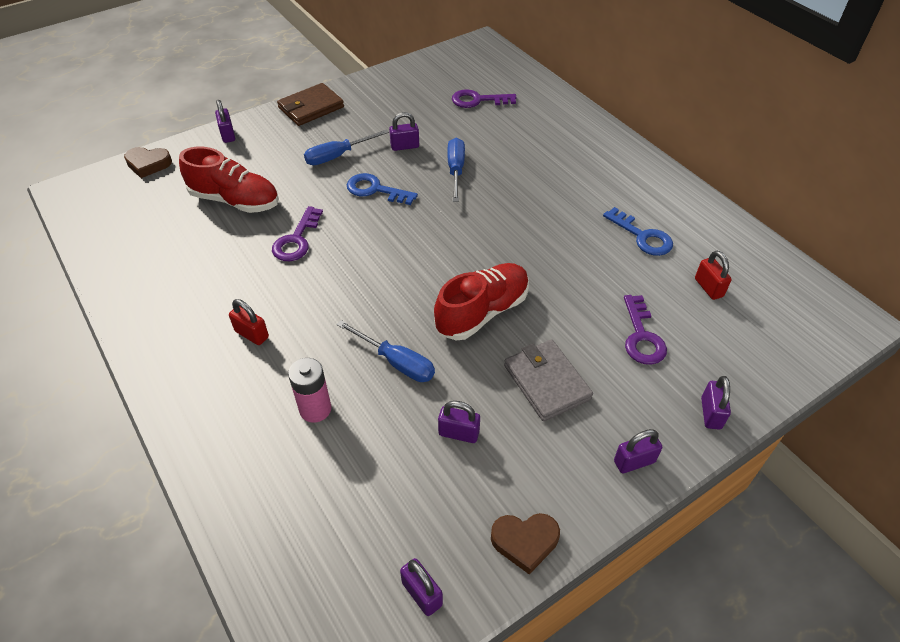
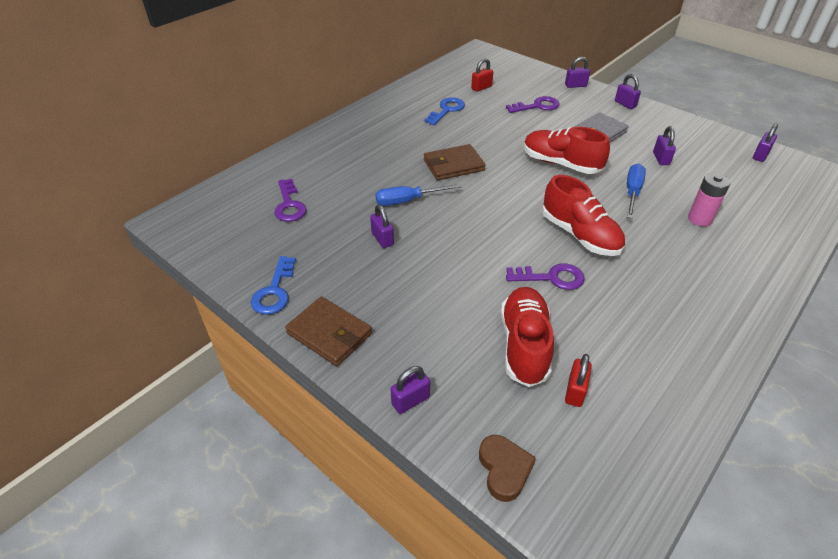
camera: 105 degrees left, 5 degrees down
(252, 334) = (670, 272): red padlock -> red padlock (575, 391)
(338, 156) = (416, 283): blue screwdriver -> none
(344, 282) = (579, 235): none -> red shoe
(375, 190) = (457, 244): blue key -> blue key (274, 291)
(509, 215) = (453, 165): none -> brown wallet
(525, 542) = (701, 130): brown heart -> none

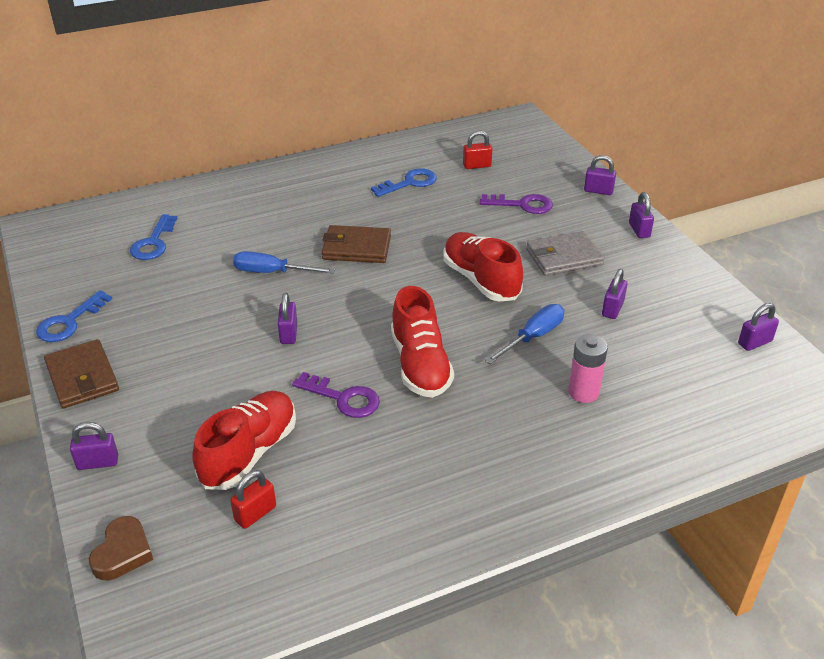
camera: 25 degrees right, 5 degrees down
(289, 205) = (153, 243): purple key -> blue key
(382, 239) = (211, 304): purple padlock -> purple padlock (289, 333)

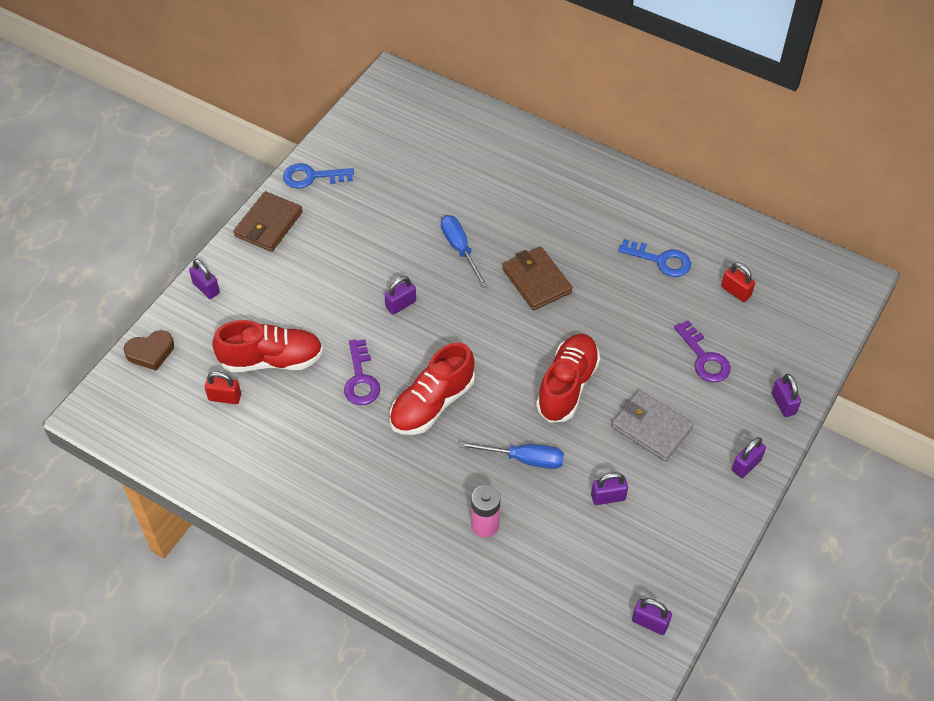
camera: 55 degrees right, 15 degrees up
(153, 243) = (432, 156): blue key -> none

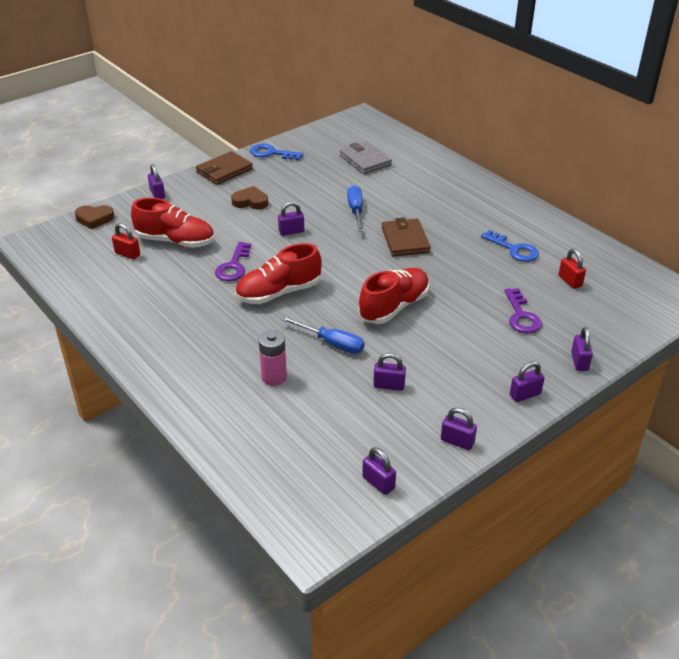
camera: 20 degrees right, 15 degrees down
(328, 268) = (250, 201): none -> brown heart
(651, 428) = (451, 349): grey wallet -> grey wallet (365, 160)
(704, 546) = (457, 441): none -> purple padlock

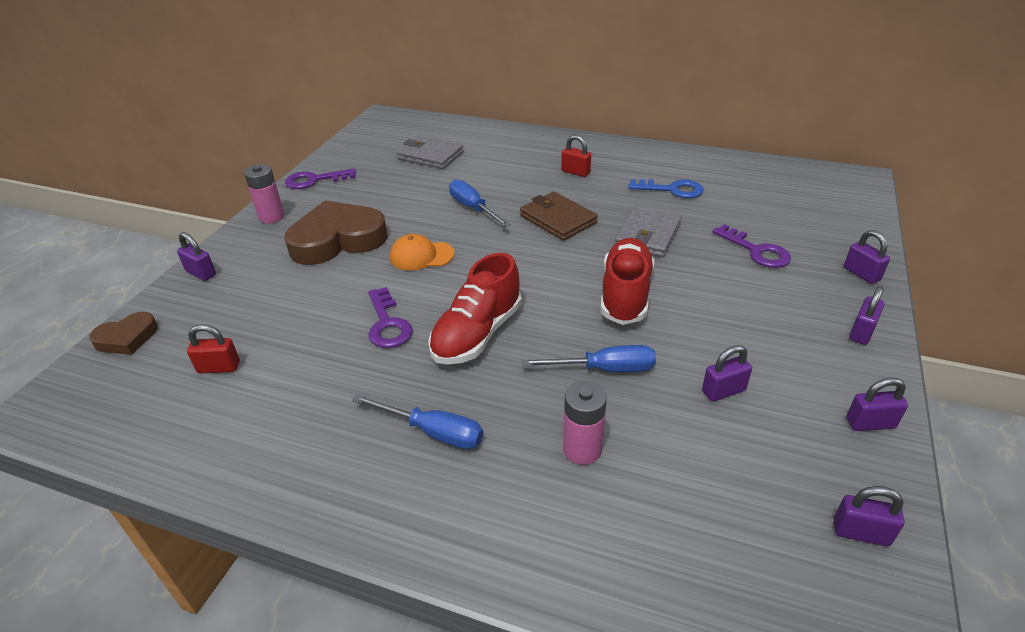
camera: 30 degrees left, 0 degrees up
(175, 241) = (278, 323): red shoe -> none
(205, 334) = (433, 432): none -> blue screwdriver
(224, 171) = (271, 217): brown wallet -> pink battery
(250, 201) = (337, 240): brown heart -> brown heart, size x1.95
(271, 153) = (315, 180): blue key -> purple key
(291, 232) = (421, 256): purple padlock -> orange cap
(455, 275) = (648, 235): none -> grey wallet
(570, 281) = (755, 200): red padlock -> red padlock (575, 172)

